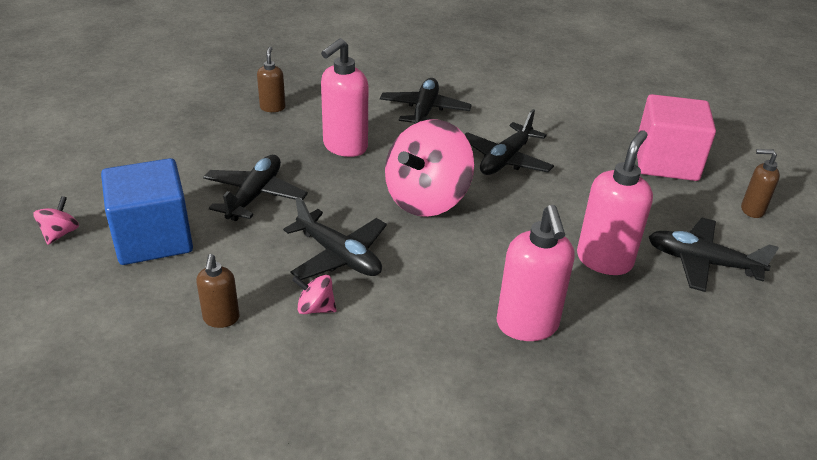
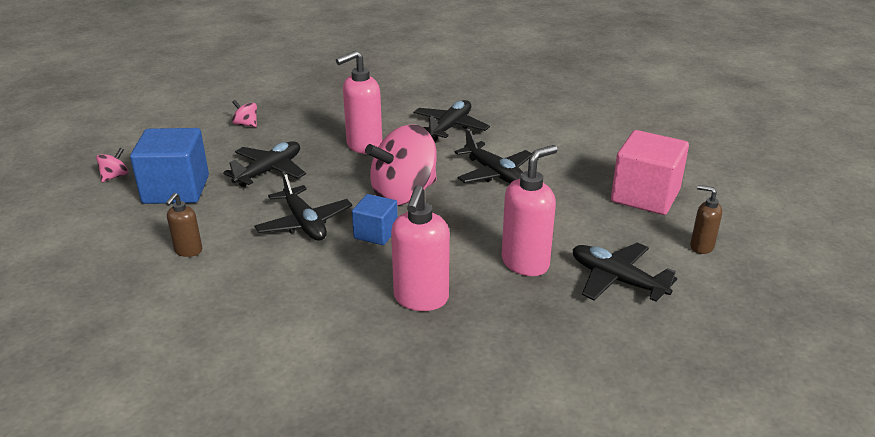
camera: 20 degrees right, 5 degrees down
(272, 107) = (326, 110): brown soap dispenser -> none
(315, 308) = (261, 256): pink spinning top -> pink spinning top (246, 124)
(427, 254) = (376, 233): none -> blue cube
(505, 159) = (494, 173): black plane -> black plane turned 90 degrees counterclockwise

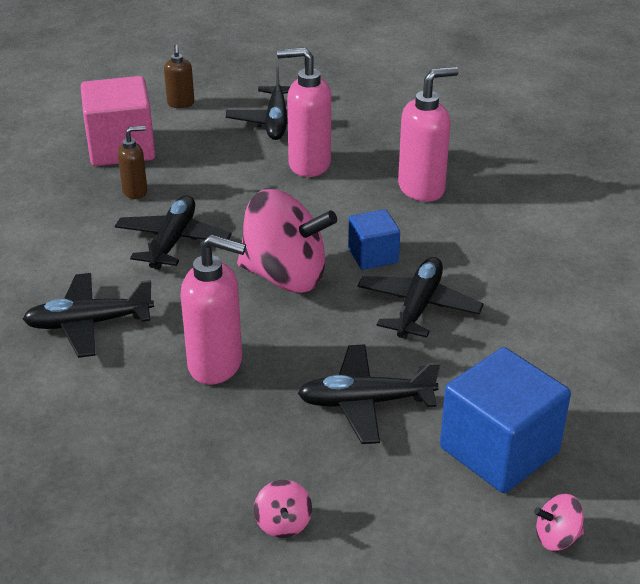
camera: 130 degrees left, 5 degrees up
(188, 251) = (560, 348): brown soap dispenser -> brown soap dispenser (135, 191)

